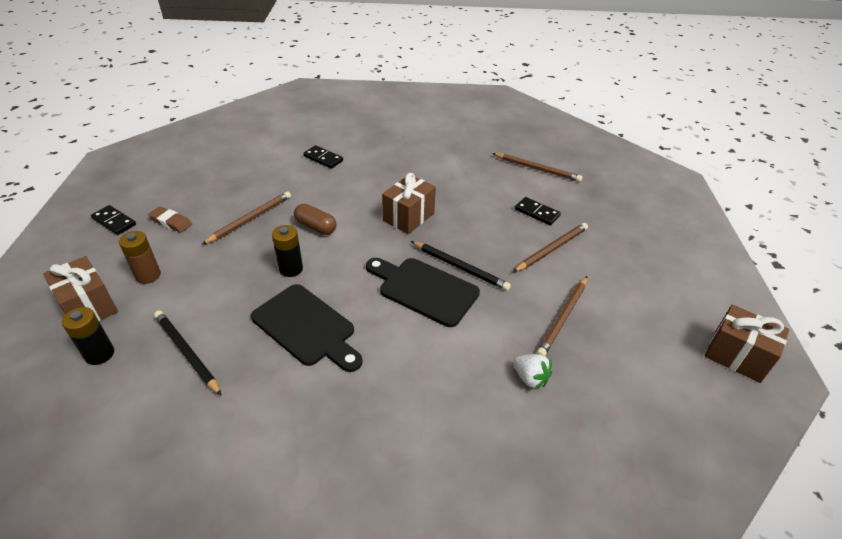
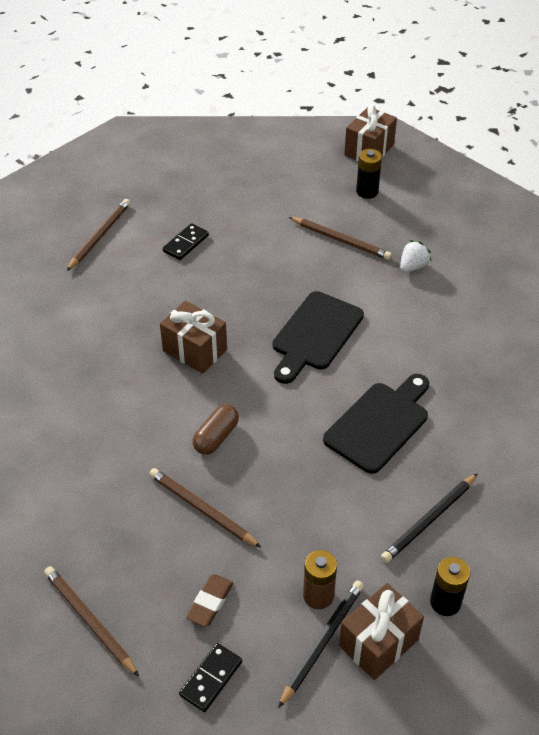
camera: 90 degrees left, 5 degrees up
(291, 269) = (294, 450): black battery -> black battery (367, 191)
(323, 158) = (59, 448): black domino -> none
(460, 267) = (279, 307): black pencil -> black pencil (322, 642)
(551, 249) = (246, 238): brown pencil -> brown pencil (89, 621)

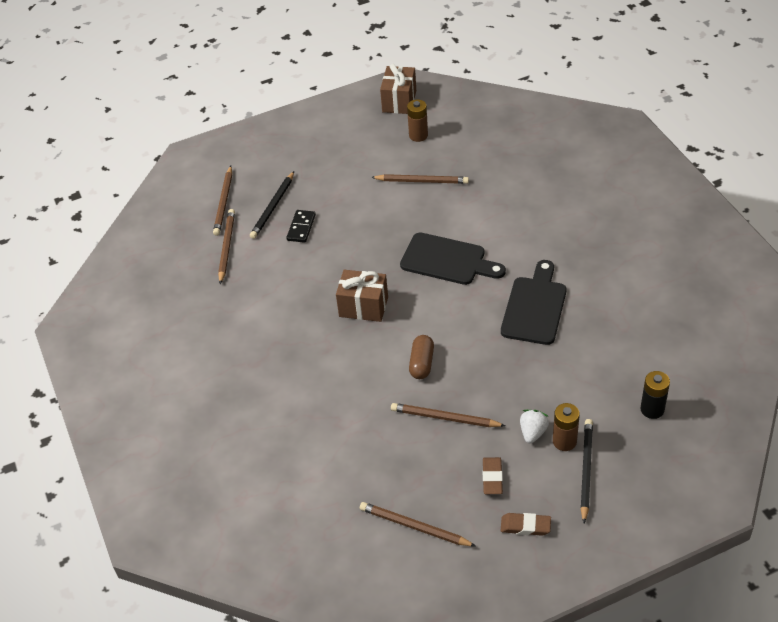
camera: 20 degrees left, 0 degrees up
(127, 191) = (224, 202): none -> brown pencil
(211, 678) = (525, 526): black domino -> brown eraser
(315, 335) = (447, 260): black cutting board -> black cutting board turned 75 degrees counterclockwise
(367, 191) = (418, 135): black battery -> brown battery
(378, 643) = (624, 454): brown gift -> none
(413, 266) = (489, 182): white strawberry -> white strawberry (533, 432)
(429, 520) = (609, 359): black pencil -> black pencil (273, 207)

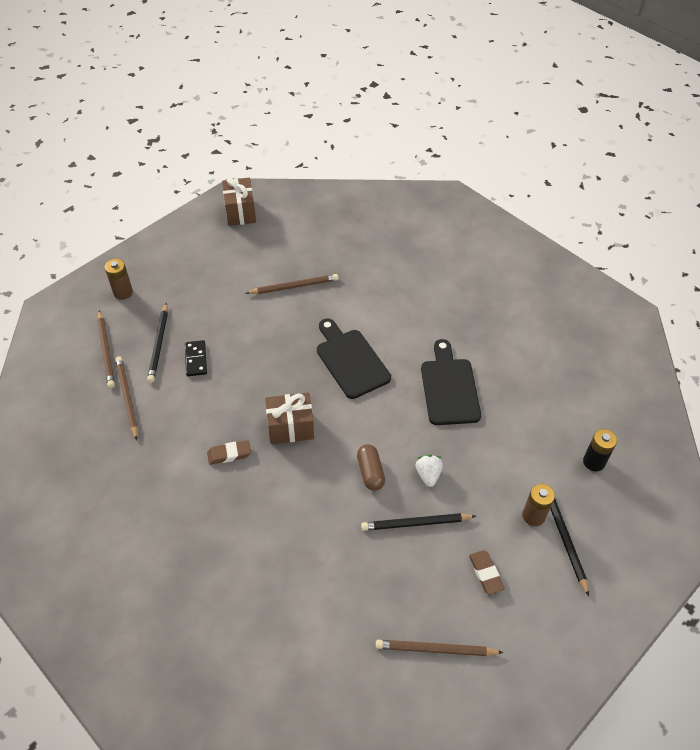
camera: 25 degrees left, 5 degrees up
(418, 135) = (272, 242): brown battery -> brown battery (123, 292)
(445, 418) = (416, 523): brown pencil -> black pencil
(447, 260) = (350, 360): black cutting board -> black cutting board turned 120 degrees counterclockwise
(525, 526) = (537, 615): brown eraser -> brown eraser (229, 454)
(533, 432) = (502, 515): white strawberry -> white strawberry (428, 474)

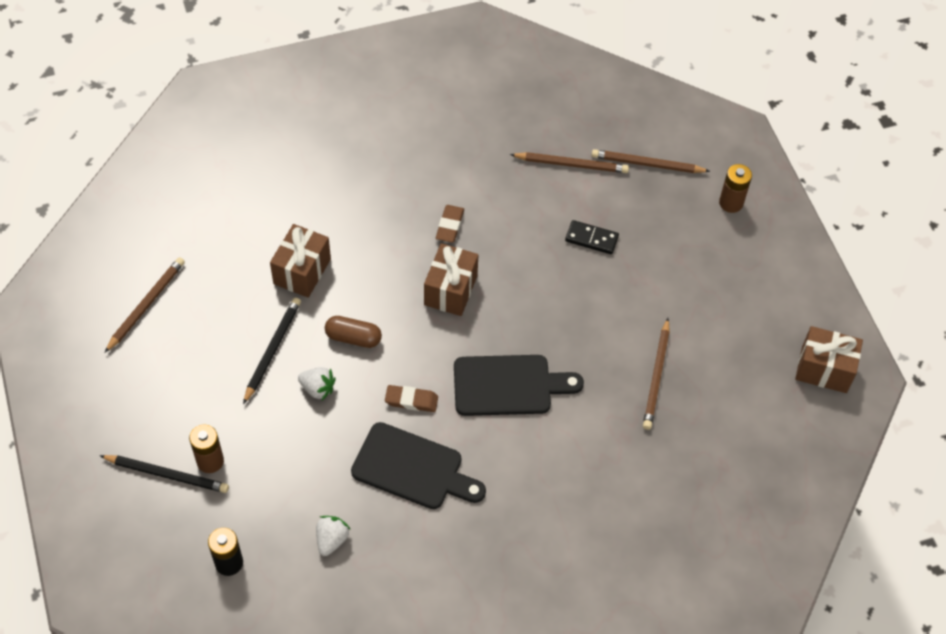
camera: 115 degrees right, 5 degrees up
(159, 344) = (632, 213): black pencil -> none
(331, 540) = (302, 271): none -> brown gift
(485, 573) = (183, 383): brown eraser -> brown eraser (411, 400)
(532, 410) = (331, 540): none -> white strawberry

